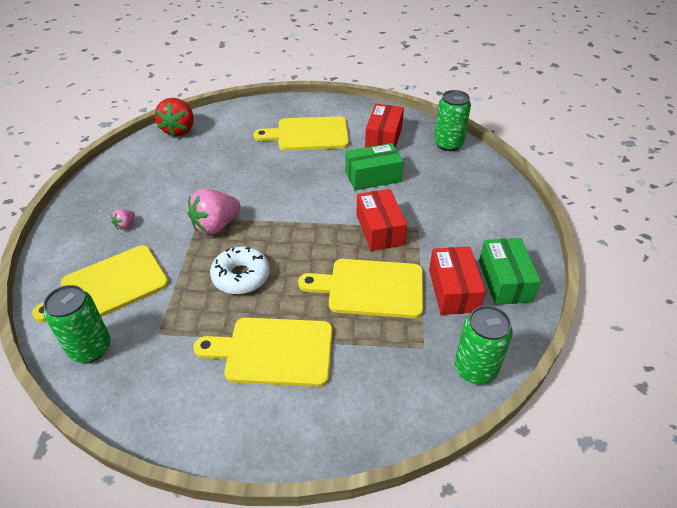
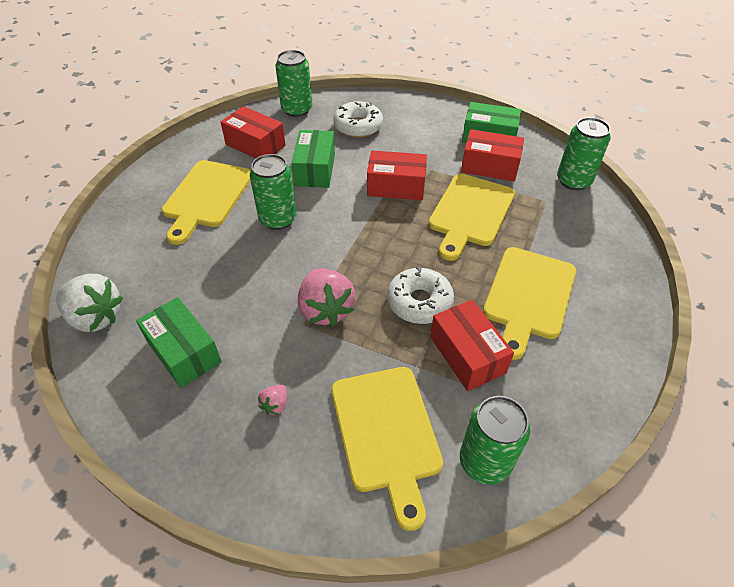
camera: 70 degrees left, 5 degrees up
(125, 225) = (275, 405): pink strawberry -> pink strawberry turned 60 degrees clockwise
(160, 173) = (184, 352): none -> green box
(179, 130) = (96, 317): red strawberry -> white strawberry
(192, 318) = (467, 354): none -> red box
(302, 174) = (278, 219): none -> green can
(451, 185) = (358, 126): none -> white donut

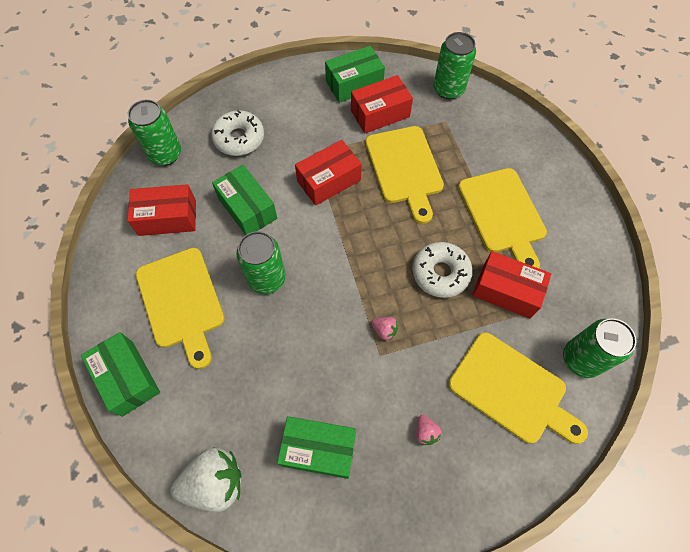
camera: 40 degrees left, 15 degrees up
(123, 218) = (127, 378): none -> green box
(325, 310) = (384, 330): pink strawberry -> pink strawberry, size x0.45

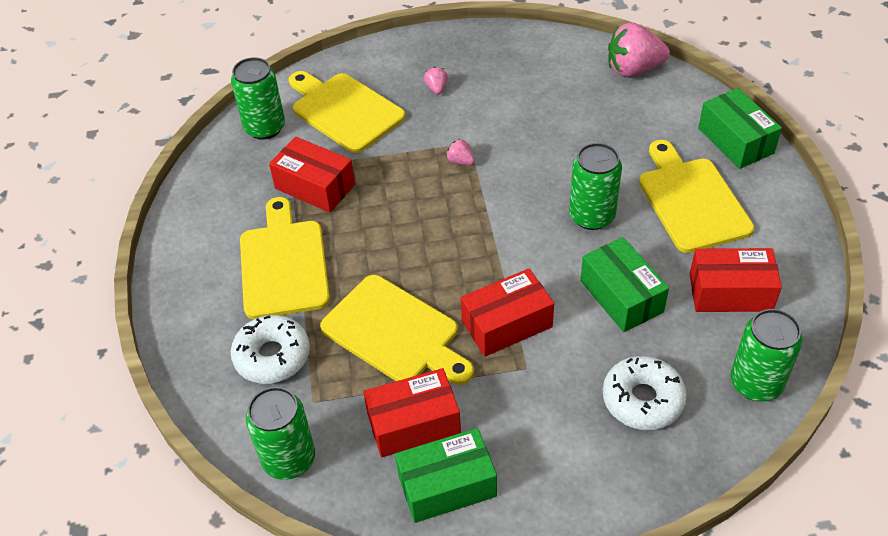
camera: 170 degrees left, 15 degrees down
(214, 482) = (633, 69): white strawberry -> pink strawberry
(318, 449) = (538, 83): green box -> none
(405, 168) = (395, 332): yellow cutting board -> yellow cutting board turned 135 degrees clockwise
(440, 273) = (384, 208): white donut -> white donut (272, 356)

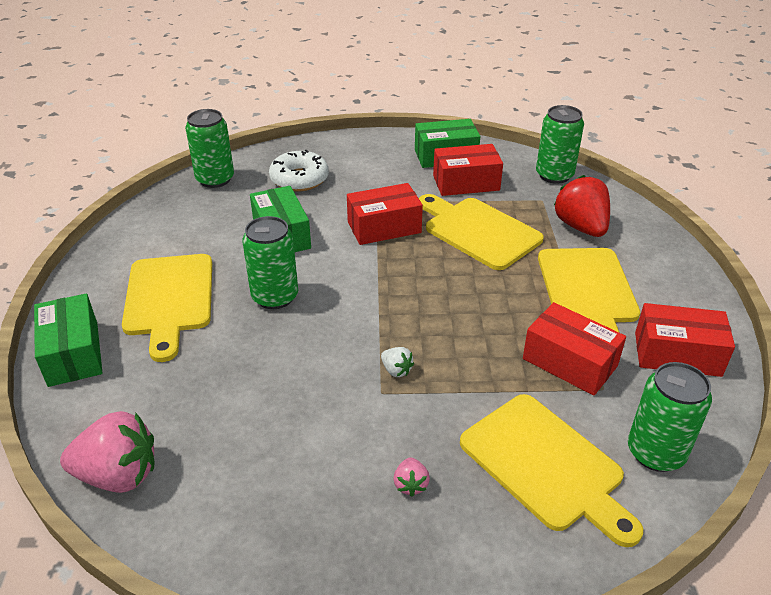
camera: 175 degrees left, 10 degrees down
(272, 356) = (581, 227): white donut -> red strawberry
(460, 161) = (396, 370): pink strawberry -> white strawberry
(730, 292) = (191, 228): red box -> red box (677, 354)

